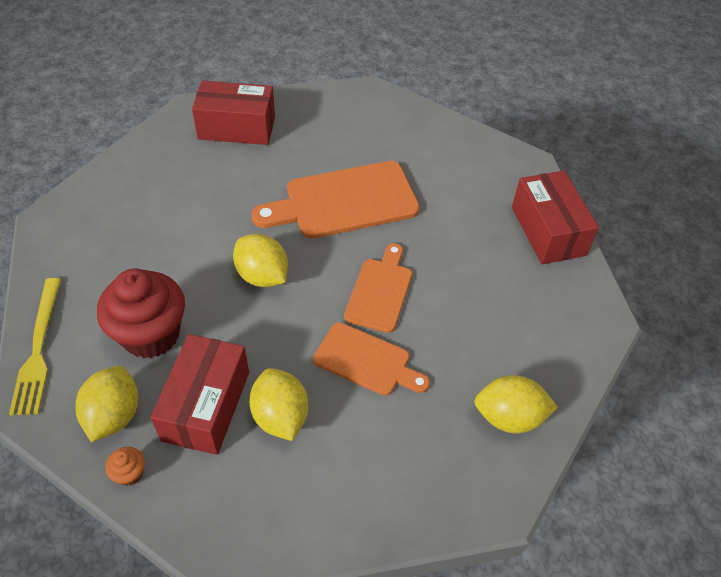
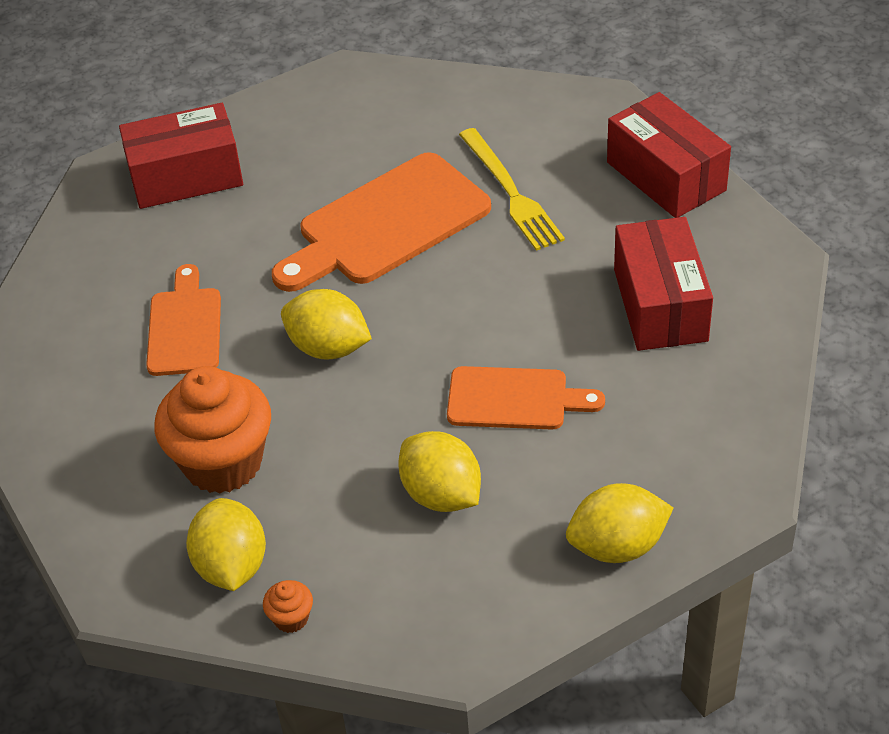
camera: 15 degrees left, 5 degrees down
(38, 349) = (84, 529): yellow fork -> yellow fork (511, 192)
(151, 334) = (223, 462): red cupcake -> orange cupcake
(206, 405) = (342, 515): red box -> red box (660, 305)
(380, 291) = (490, 316): orange cutting board -> orange cutting board (185, 327)
(509, 417) = (715, 401): yellow lemon -> yellow lemon (617, 546)

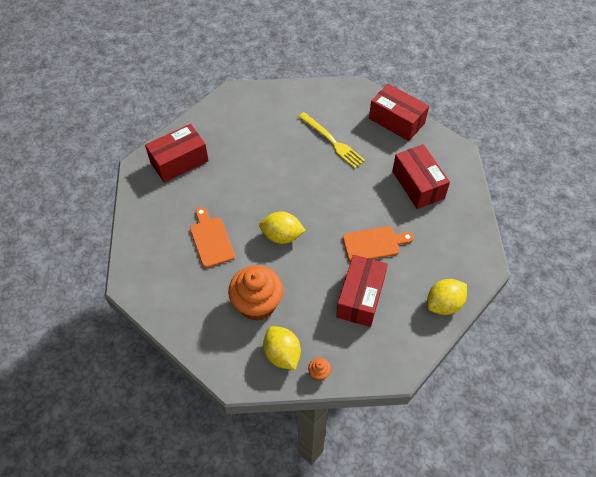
camera: 20 degrees left, 10 degrees up
(387, 224) = (283, 168): orange cutting board -> none
(441, 495) = (360, 297): yellow lemon -> red box

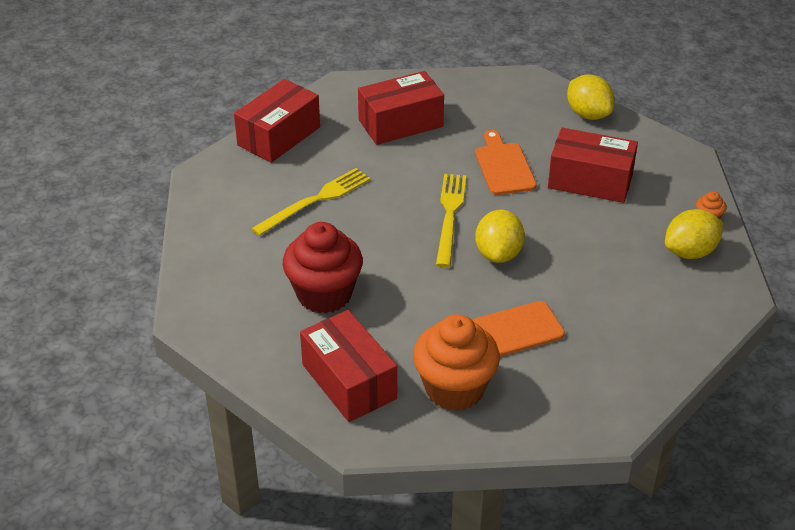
camera: 90 degrees left, 15 degrees down
(248, 148) = (324, 294): none -> red cupcake
(257, 304) = (618, 277): orange cupcake -> orange cupcake (454, 389)
(319, 210) = (449, 216): none -> yellow fork

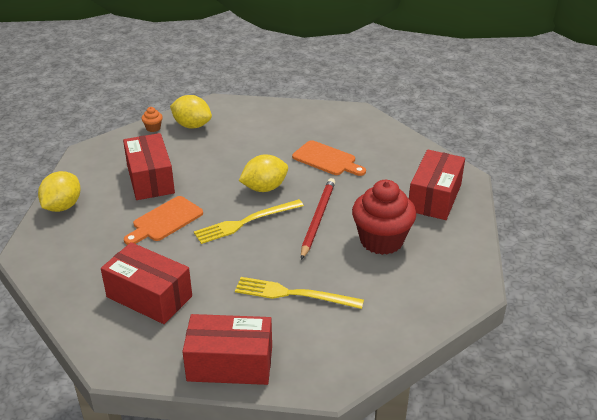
camera: 125 degrees left, 5 degrees down
(405, 267) = (318, 219): none -> red pencil
(454, 389) = (392, 161): orange cupcake -> none

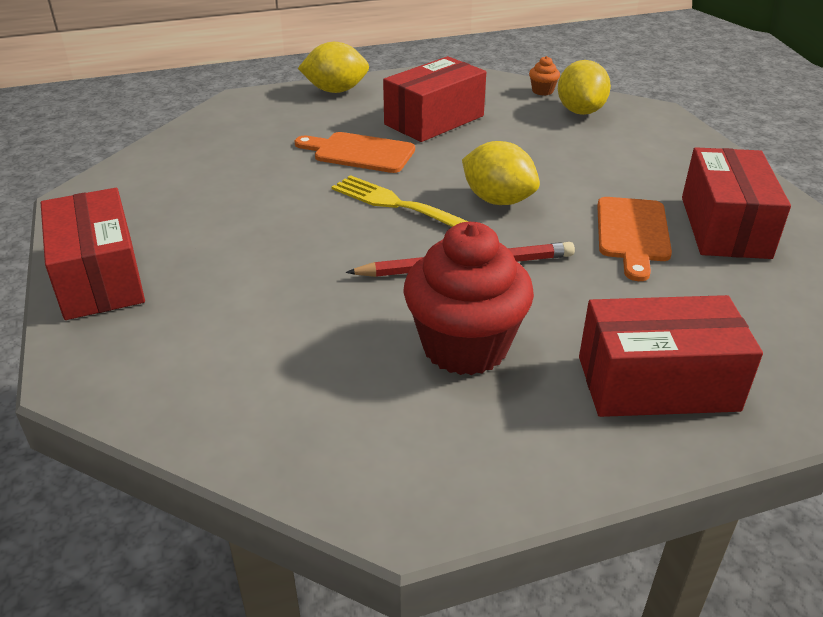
camera: 65 degrees right, 0 degrees up
(149, 297) = (206, 185): red box -> red box (724, 227)
(293, 294) = (268, 291): yellow fork -> none

